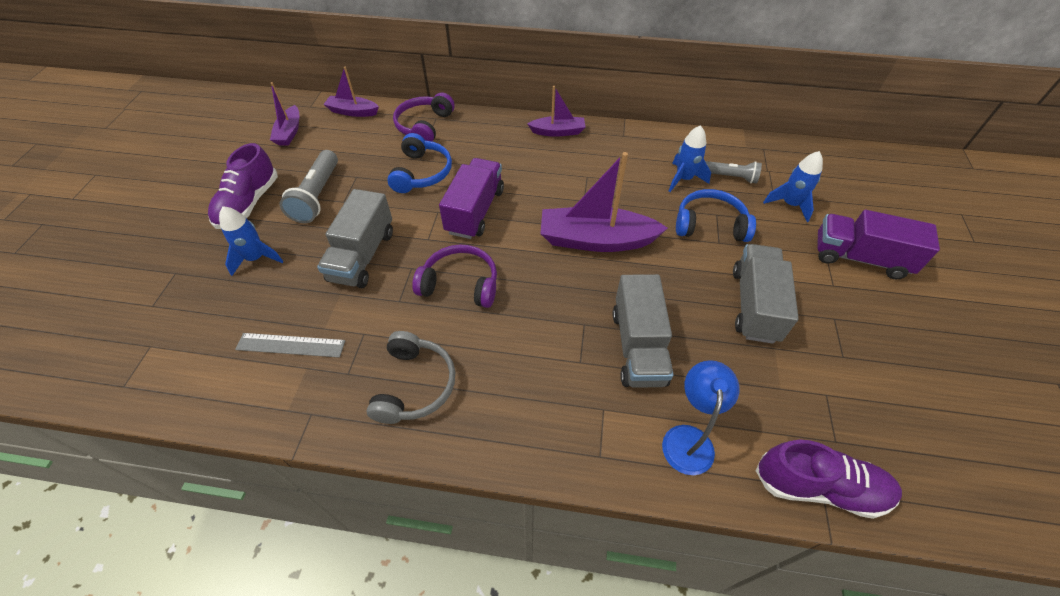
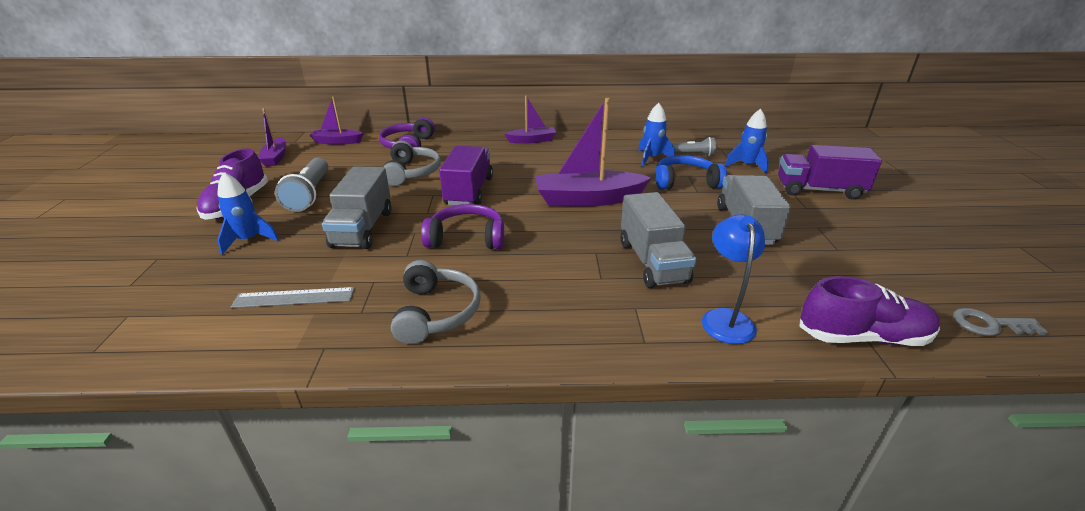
camera: 10 degrees left, 20 degrees down
(422, 173) = (412, 172): blue headphones -> grey headphones
(963, 493) = (989, 324): none -> grey key

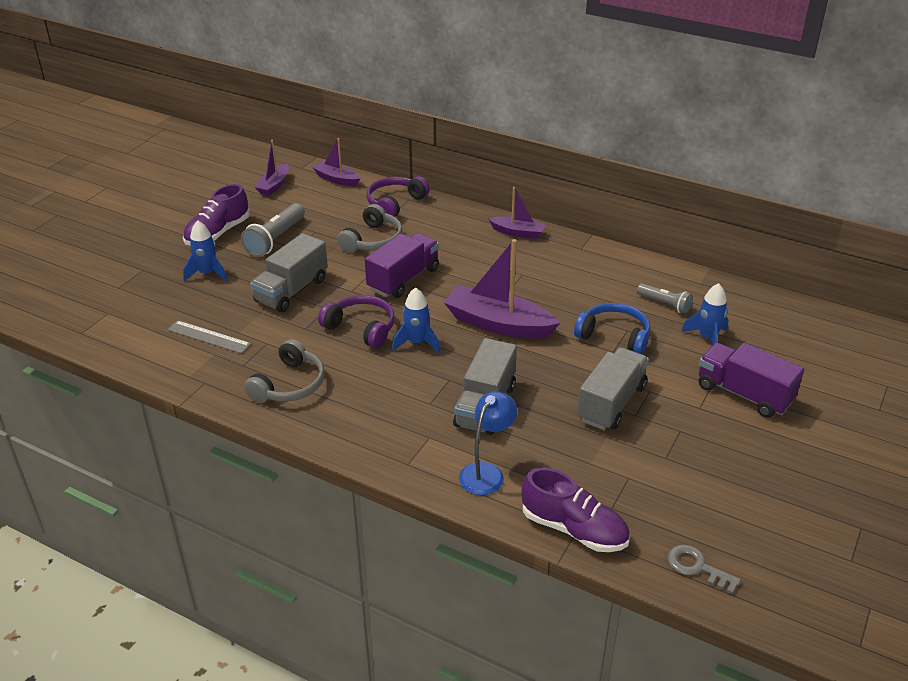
camera: 30 degrees right, 5 degrees up
(651, 158) = (615, 296): blue rocket -> blue rocket (417, 343)

